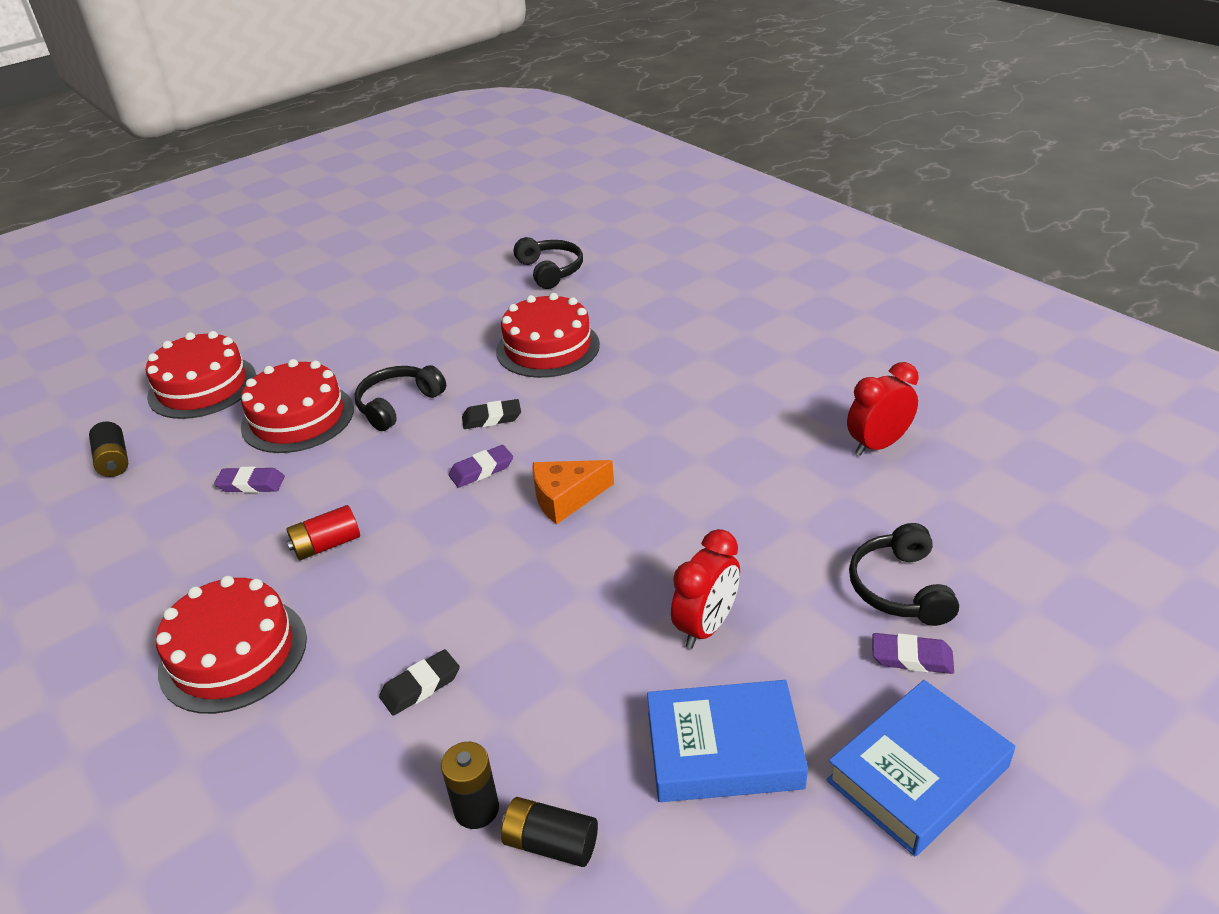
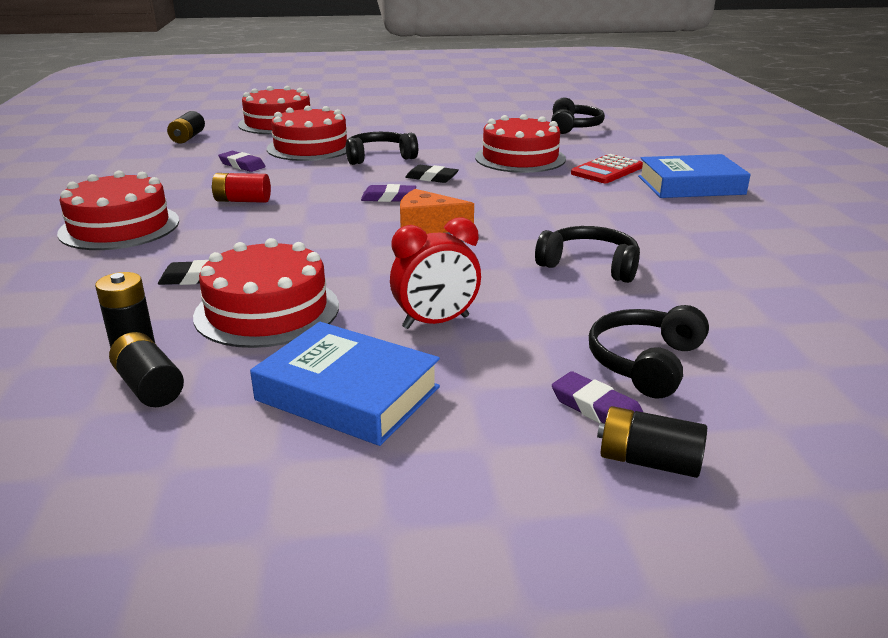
camera: 30 degrees right, 10 degrees down
(544, 691) = (267, 310): none -> red cake
(649, 336) = (607, 170): none -> red calculator
(758, 487) = (590, 265): none -> black headphones
(877, 445) = (739, 275): red clock -> none
(917, 774) = (497, 484): blue book -> blue book (690, 185)
(987, 691) = (648, 461): none -> black battery

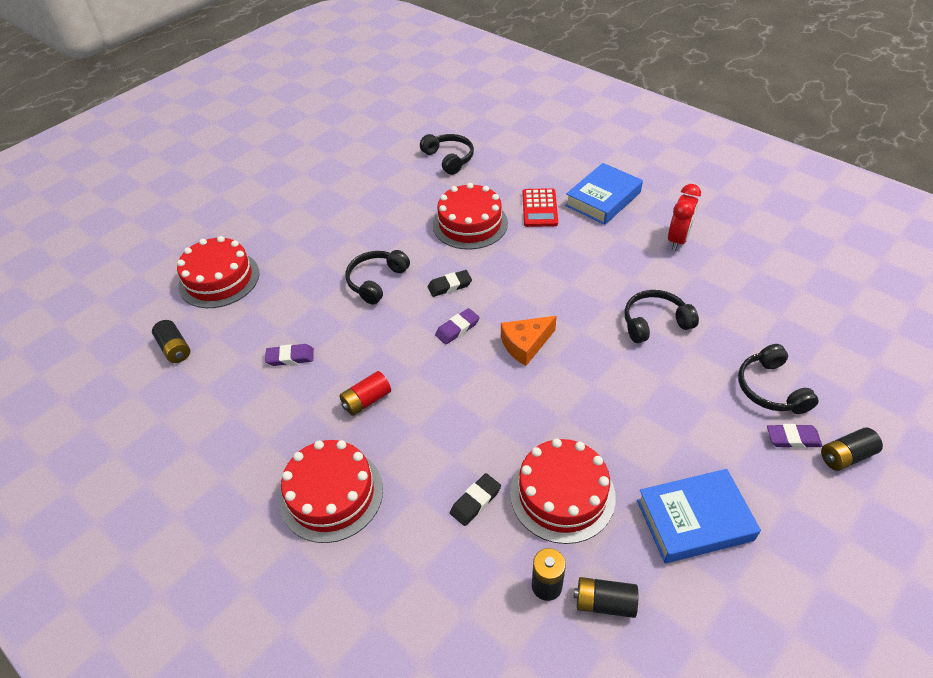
camera: 40 degrees left, 20 degrees up
(310, 147) = (304, 299): red cake -> none
(436, 322) = (654, 432): red clock -> red clock (678, 240)

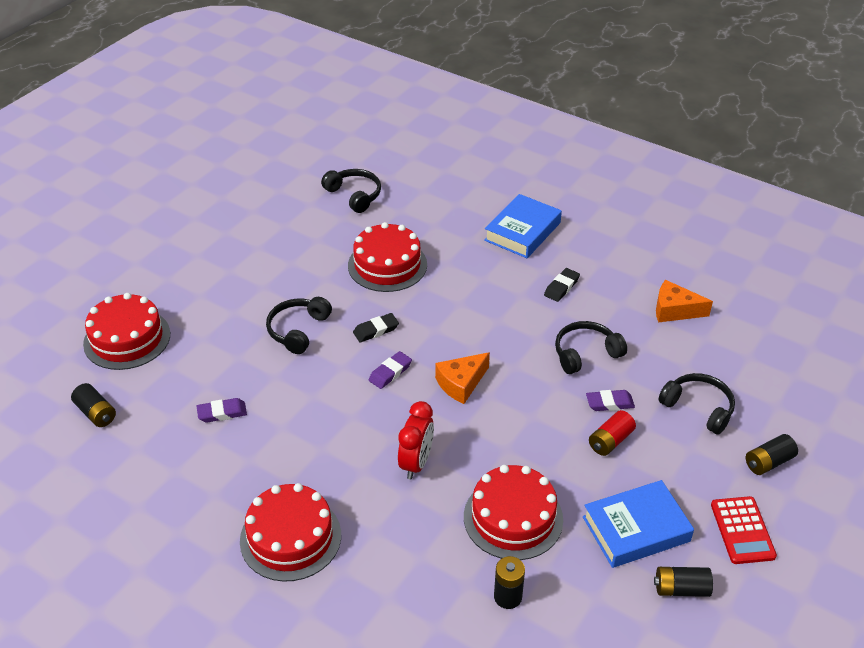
camera: 10 degrees left, 5 degrees down
(366, 400) = (309, 448): red battery -> red battery (610, 441)
(475, 501) = (432, 531): black eraser -> black eraser (561, 287)
(539, 208) = (458, 245): red calculator -> red calculator (742, 530)
(604, 603) = (561, 605): black battery -> black battery (681, 589)
(678, 240) = (602, 270): red clock -> red clock (416, 463)
(750, 284) = (674, 310): none -> orange cheese
(770, 389) = (698, 408): black headphones -> black headphones turned 150 degrees clockwise
(793, 438) = (720, 451): purple eraser -> purple eraser (609, 403)

